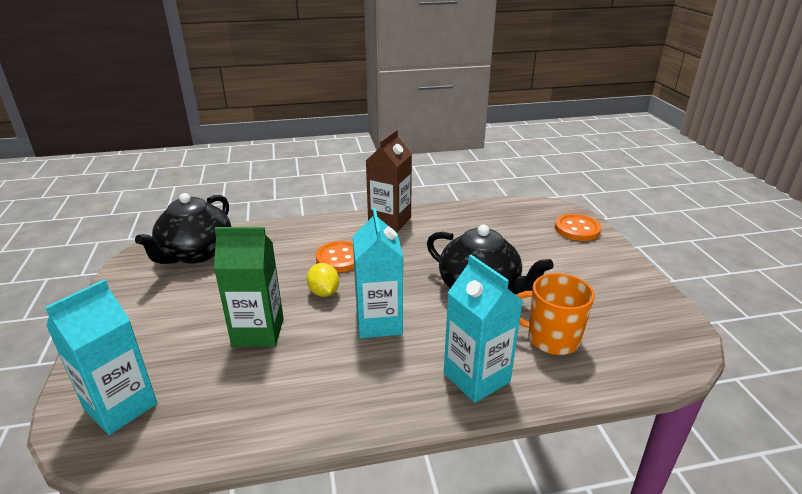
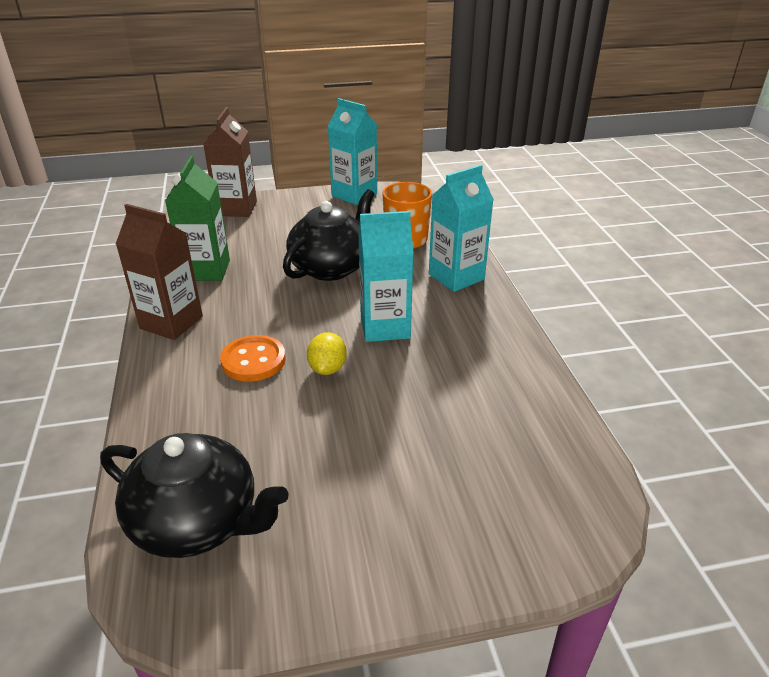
camera: 90 degrees left, 5 degrees up
(121, 407) = (541, 508): turquoise carton -> turquoise carton (354, 195)
(258, 332) = (403, 414): green carton -> green carton (206, 270)
(324, 292) = (327, 368): yellow lemon -> yellow lemon turned 60 degrees counterclockwise
(577, 229) = (236, 209): orange button -> brown carton

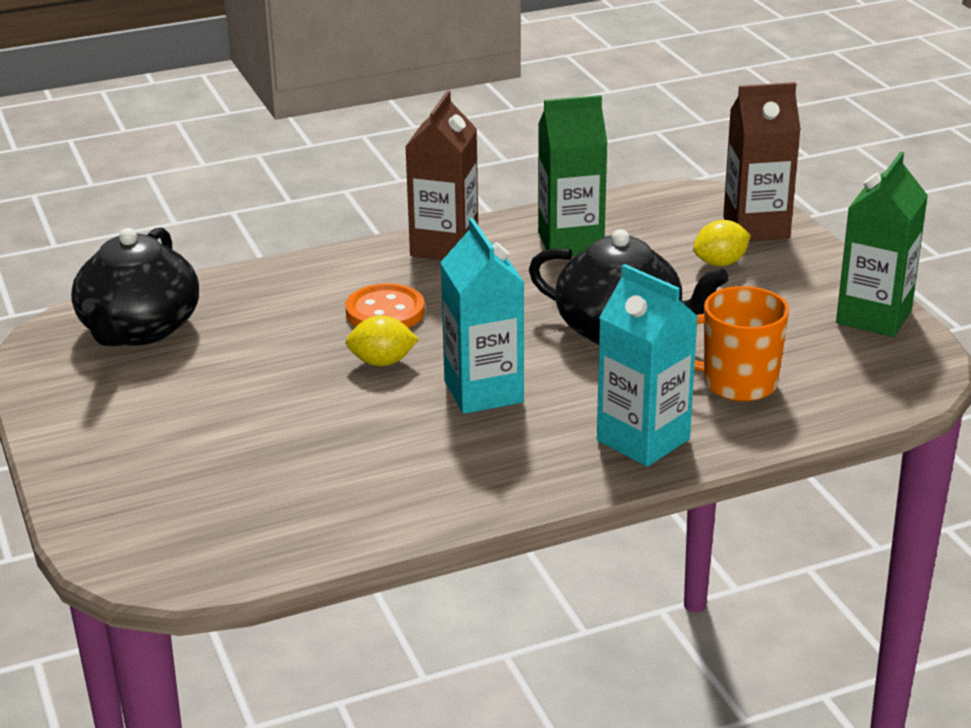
camera: 80 degrees right, 5 degrees down
(270, 225) = (720, 263): none -> yellow lemon
(354, 195) = (874, 317): turquoise carton -> green carton

